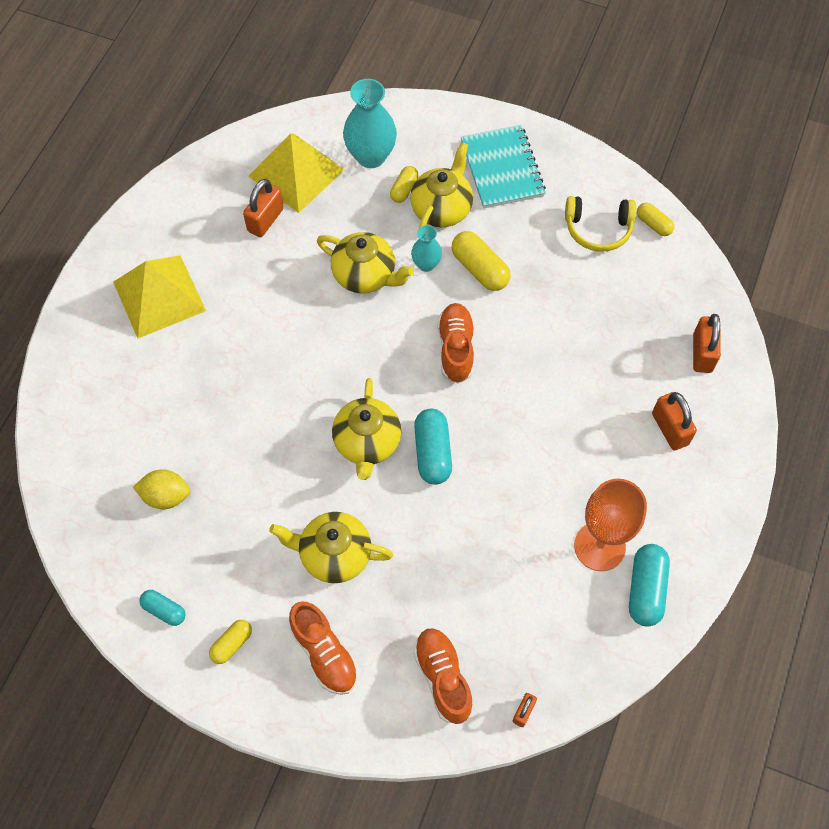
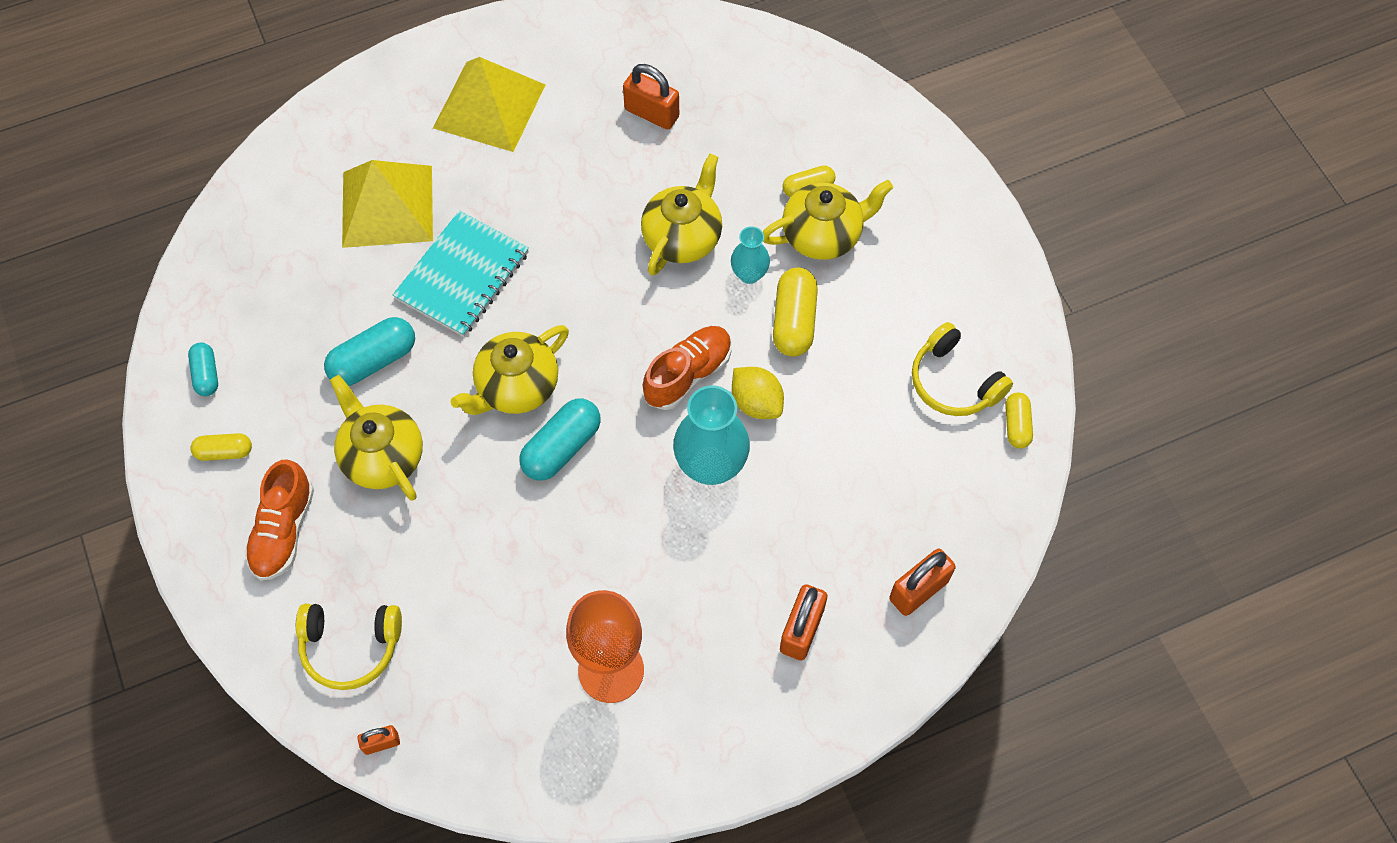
camera: 45 degrees right, 0 degrees up
(166, 496) = (309, 282): yellow lemon -> yellow lemon (756, 403)
(265, 220) = (652, 113): orange padlock -> orange padlock turned 45 degrees clockwise
(296, 173) = (727, 92): yellow pyramid -> yellow pyramid (387, 206)
(365, 275) = (683, 237): yellow teapot -> yellow teapot turned 135 degrees counterclockwise
(371, 156) = (812, 132): turquoise vase -> turquoise vase (711, 465)
(443, 678) = (351, 646): orange shoe -> yellow headphones
(502, 168) = (925, 245): turquoise notebook -> turquoise notebook (462, 276)
(645, 589) = (607, 749): turquoise capsule -> turquoise capsule (373, 360)

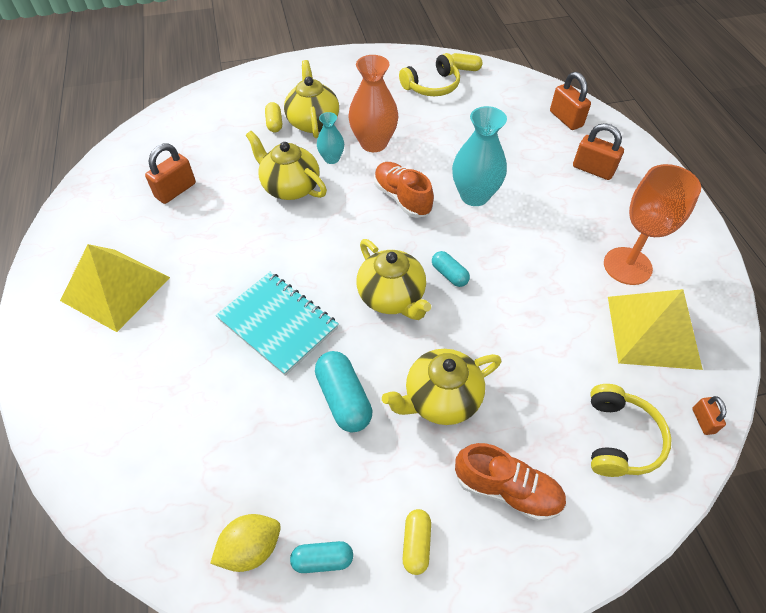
camera: 80 degrees left, 10 degrees down
(387, 206) = (184, 375): yellow pyramid -> yellow pyramid (653, 331)
(561, 447) = (449, 274): turquoise capsule -> turquoise capsule, size x0.60
(756, 403) = (430, 168): yellow lemon -> yellow lemon (251, 548)
(794, 321) = (373, 143): yellow capsule -> orange vase

